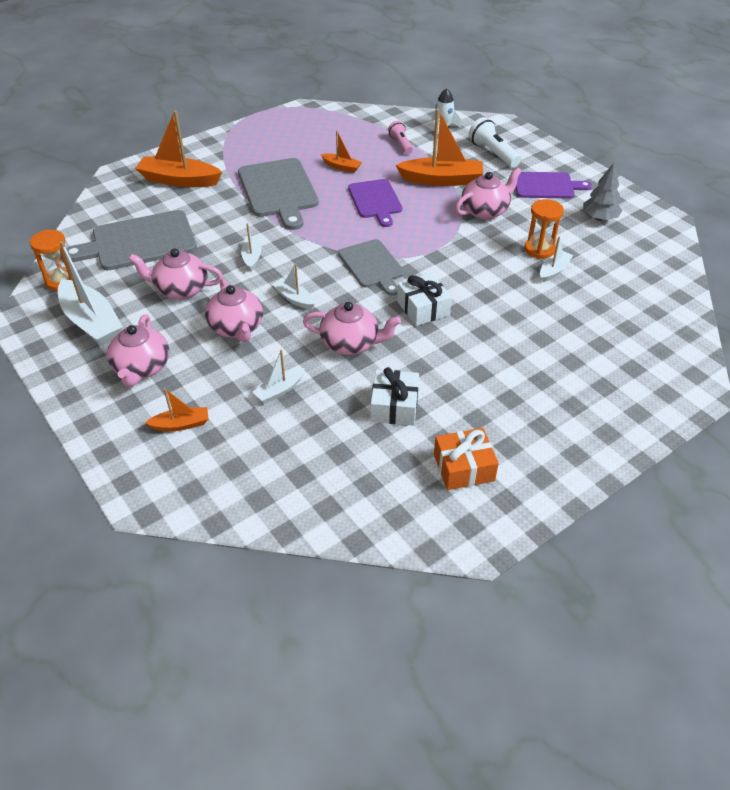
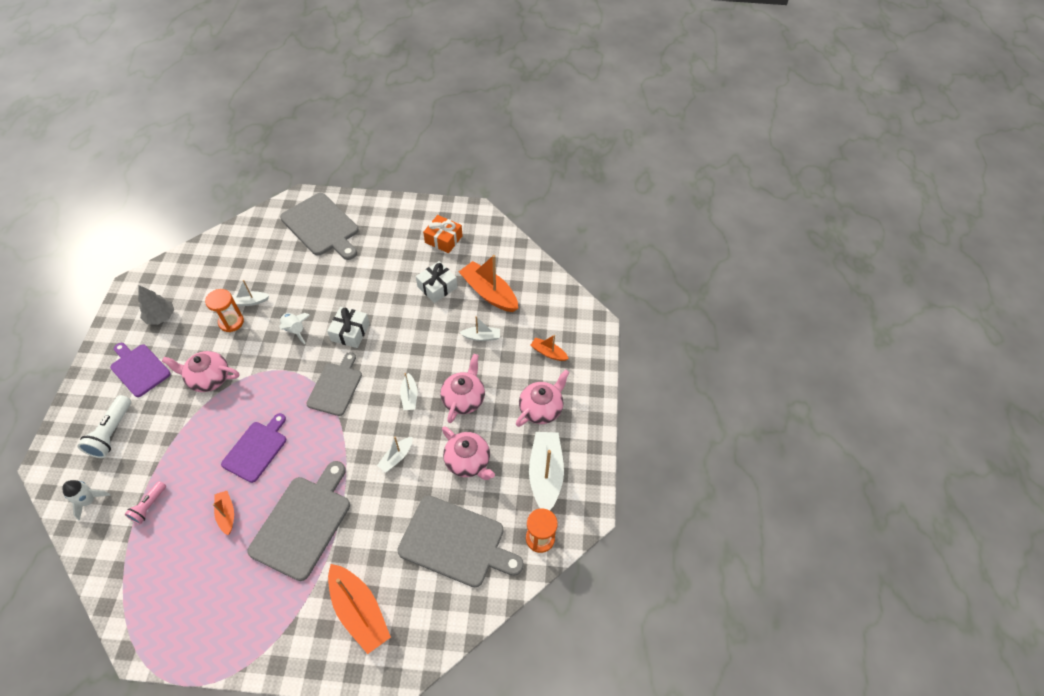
camera: 140 degrees left, 10 degrees up
(351, 343) = (415, 338): pink teapot -> none
(442, 180) = (186, 433): orange boat -> orange boat (489, 293)
(475, 278) = (295, 330): none -> white rocket
(618, 377) = (322, 226): none -> grey cutting board

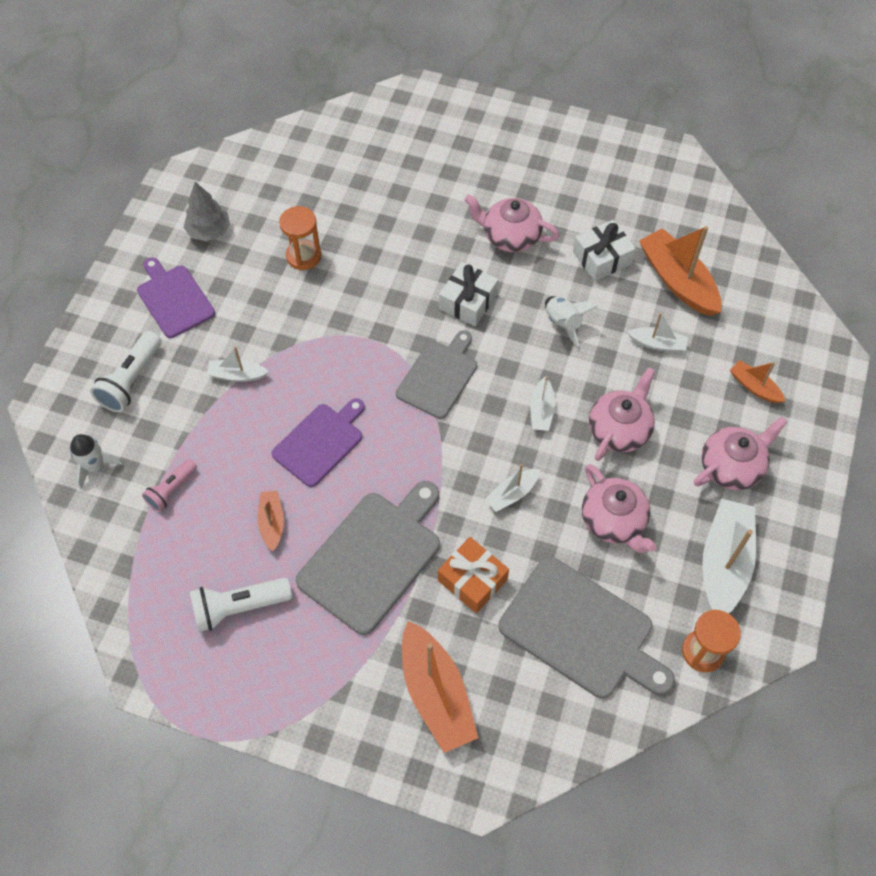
camera: 15 degrees right, 5 degrees up
(208, 378) = (265, 330): pink teapot -> pink teapot (510, 236)
(208, 581) = (239, 607): none -> white flashlight
(249, 302) = (331, 231): white boat -> white boat (237, 375)
(295, 330) = (391, 284): white rocket -> white rocket (563, 323)
(322, 226) = (444, 138): grey cutting board -> none
(443, 239) = (620, 187): orange gift -> orange gift (472, 580)

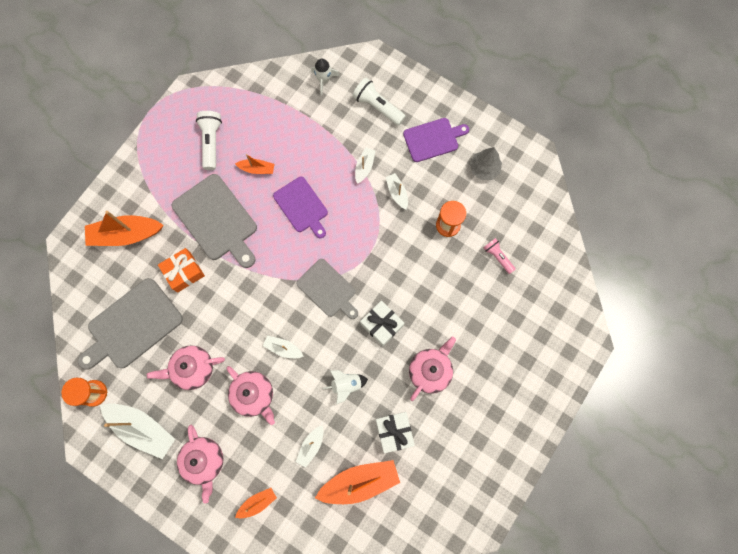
camera: 105 degrees right, 15 degrees up
(172, 490) = (295, 119): pink flashlight -> pink flashlight (497, 257)
(512, 494) = (231, 312): white boat -> white boat (397, 193)

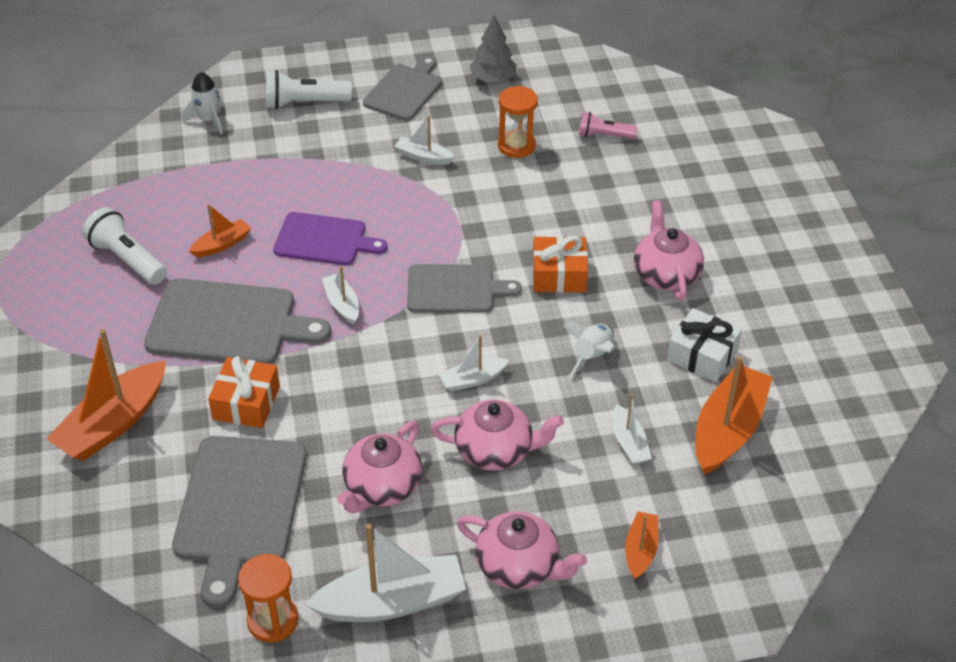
camera: 45 degrees left, 30 degrees down
(364, 167) = (356, 160): white boat -> white boat (342, 304)
(381, 325) = (559, 275): white gift -> orange gift
(433, 139) = (405, 90): purple cutting board -> grey cutting board

